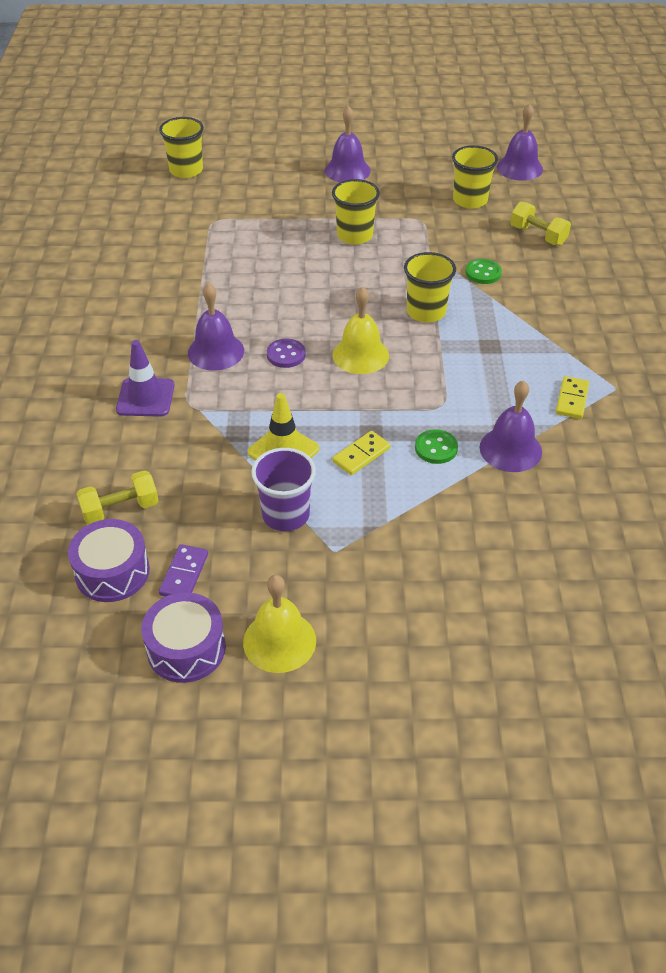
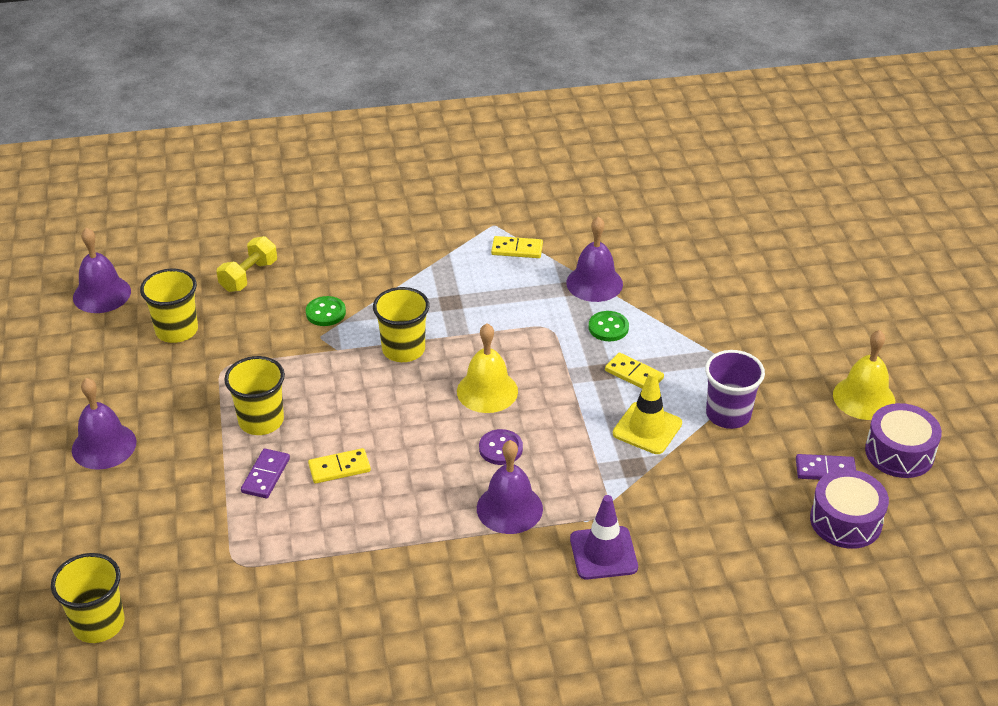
camera: 100 degrees left, 5 degrees down
(120, 509) = (770, 534): yellow dumbbell -> none
(291, 269) = (339, 468): none -> yellow domino
(295, 236) = (266, 475): none -> purple domino

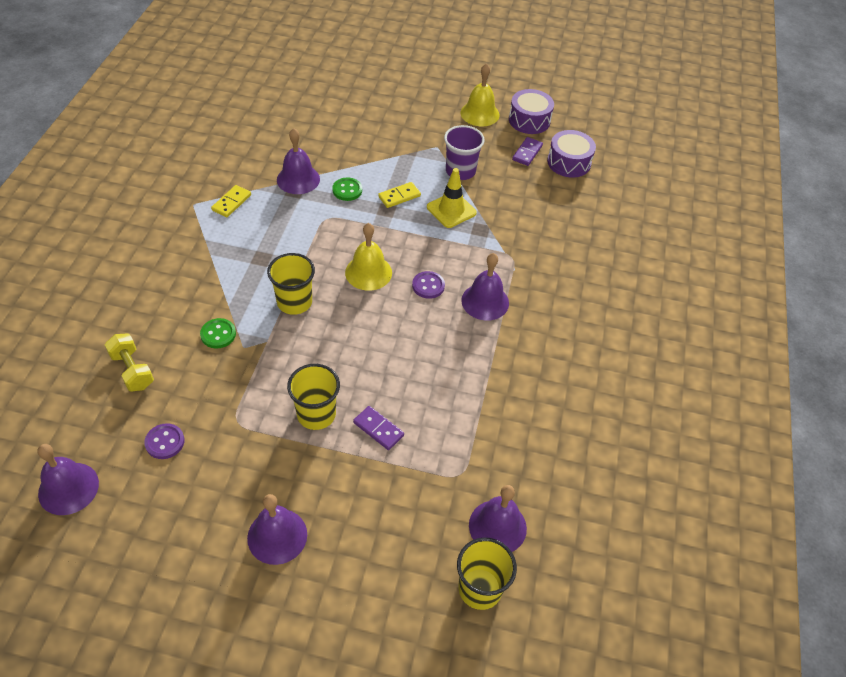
camera: 70 degrees left, 10 degrees up
(177, 330) = (165, 442): yellow cup -> purple button
(182, 617) = (497, 526): none -> purple bell
(339, 468) = (396, 381): yellow domino -> none
(603, 553) = (545, 271): purple traffic cone -> none

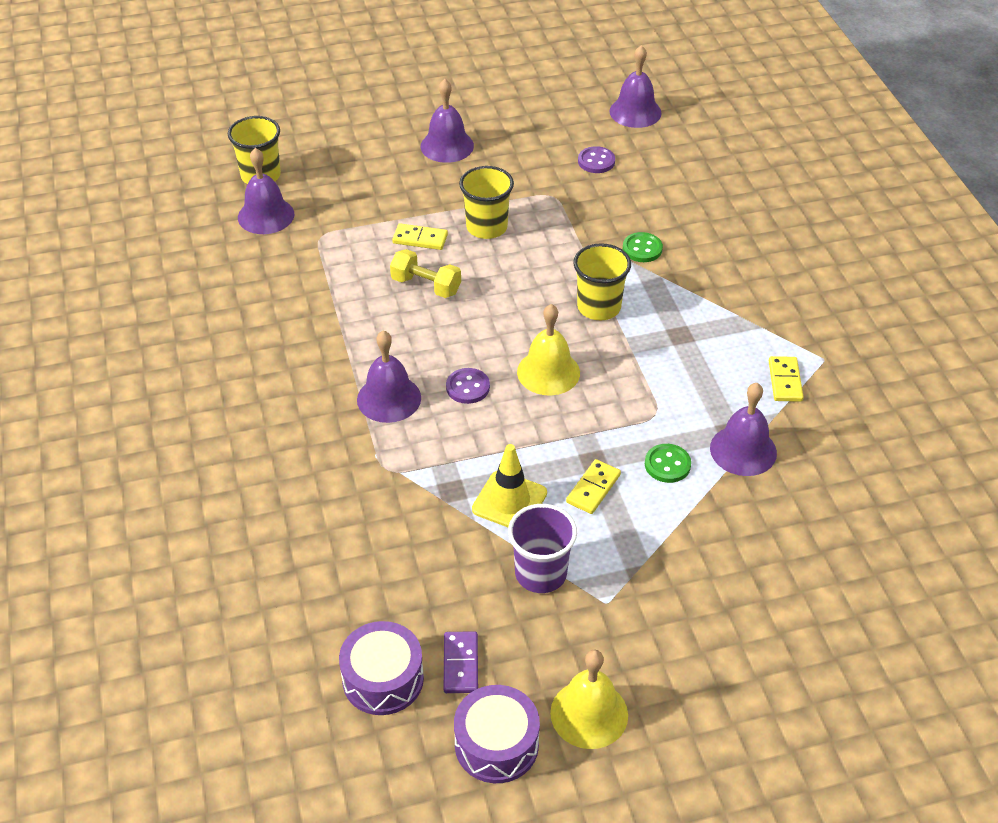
camera: 155 degrees right, 5 degrees down
(132, 370) = (683, 193): yellow dumbbell -> yellow dumbbell (426, 286)
(378, 429) = (420, 239): purple domino -> yellow domino

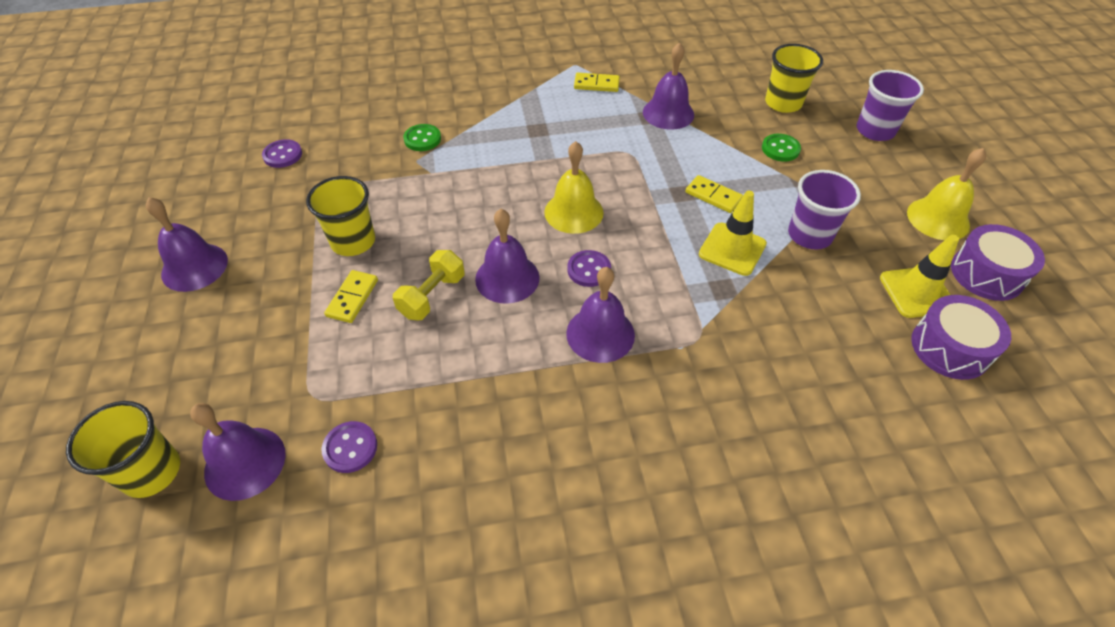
camera: 85 degrees left, 5 degrees up
(276, 264) = (350, 448): none -> purple button
(460, 664) = (917, 292): purple domino -> yellow traffic cone
(599, 307) = (494, 173): yellow cup -> yellow cup (783, 103)
(635, 112) = (219, 123): purple bell -> purple bell (507, 278)
(667, 464) = (684, 152): green button -> green button (780, 149)
(763, 675) = (875, 130): none -> purple cup

